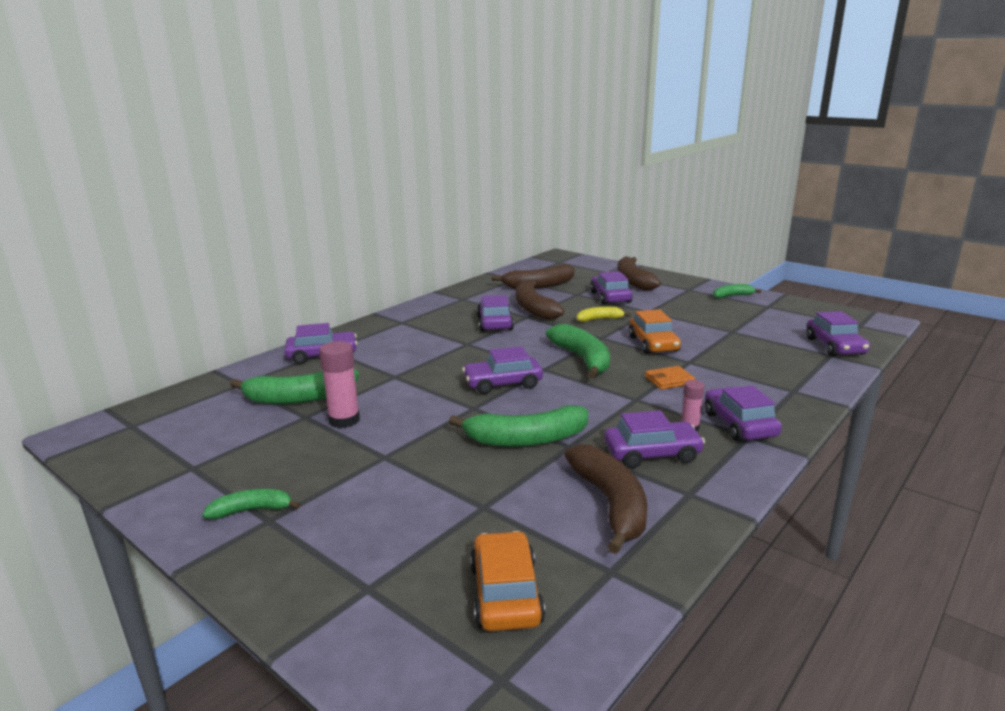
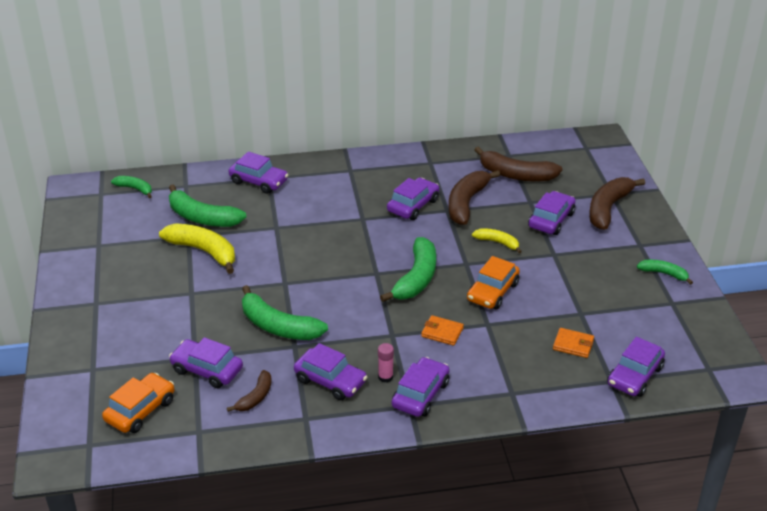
camera: 40 degrees right, 15 degrees up
(252, 510) = (95, 292): green banana -> green banana (135, 189)
(344, 420) = (204, 251): pink glue stick -> yellow banana
(503, 383) = (330, 272): purple car -> purple car (207, 370)
(610, 504) = (255, 397): brown banana -> brown banana, size x0.55
(765, 348) = (573, 344): none -> orange wallet

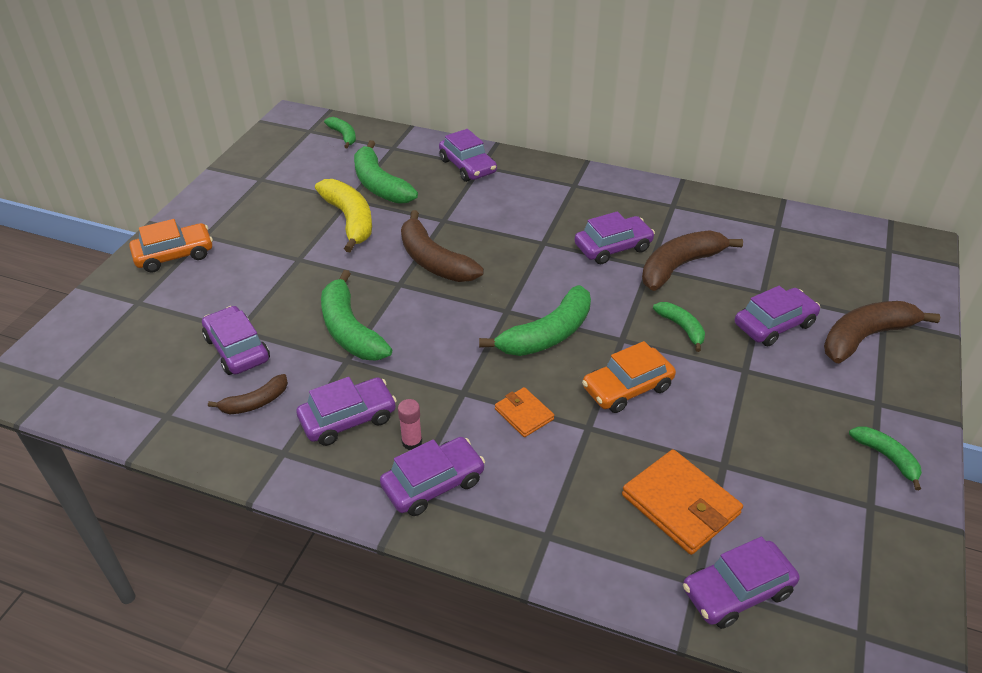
camera: 30 degrees right, 5 degrees up
(140, 410) = (136, 366): orange car -> orange car (174, 255)
(330, 381) = (348, 419): purple car -> purple car turned 90 degrees counterclockwise
(497, 242) = (681, 328): yellow banana -> green banana
(516, 175) = (769, 253): brown banana -> brown banana (434, 261)
(573, 344) = (680, 504): orange wallet -> orange wallet, size x1.77

